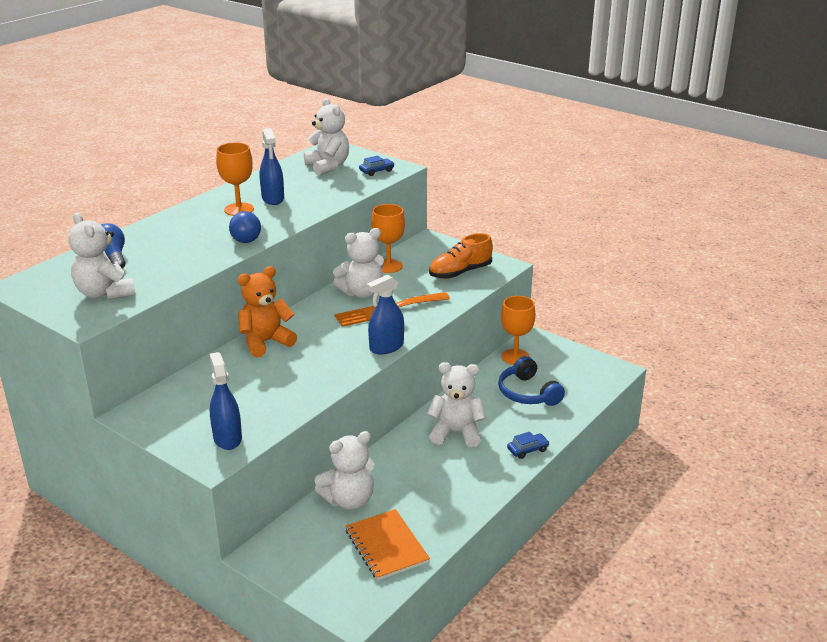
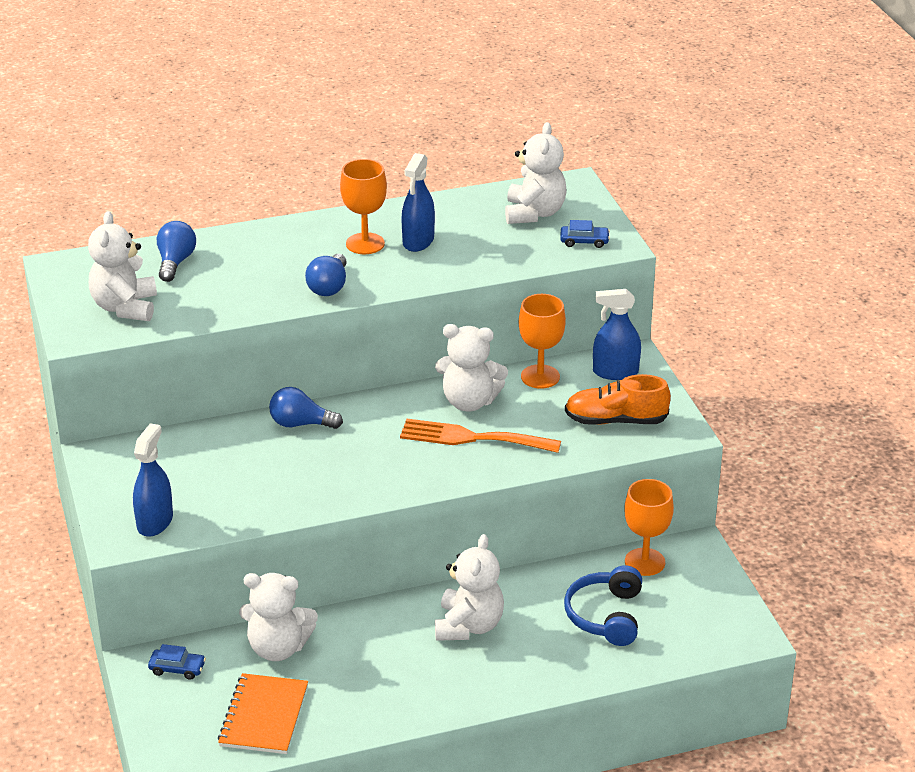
camera: 35 degrees right, 5 degrees up
(265, 342) = (301, 424): orange teddy bear -> blue light bulb
(386, 347) = (419, 486): blue spray bottle -> blue spray bottle (615, 372)
(456, 432) = (468, 626): white teddy bear -> white teddy bear turned 60 degrees clockwise
(527, 450) = (525, 685): blue car -> blue car (177, 668)

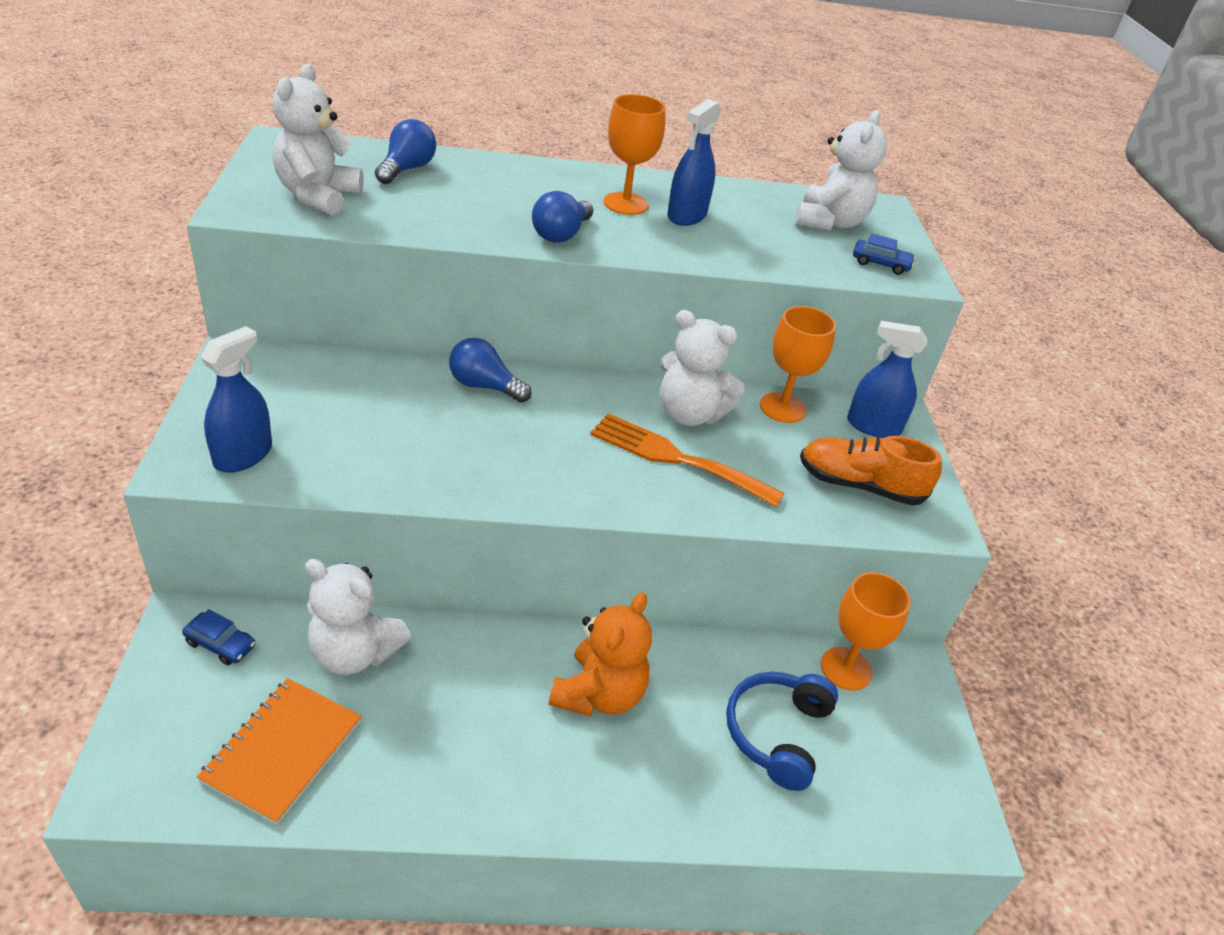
camera: 10 degrees right, 5 degrees up
(468, 626) = (599, 694): white teddy bear -> orange teddy bear

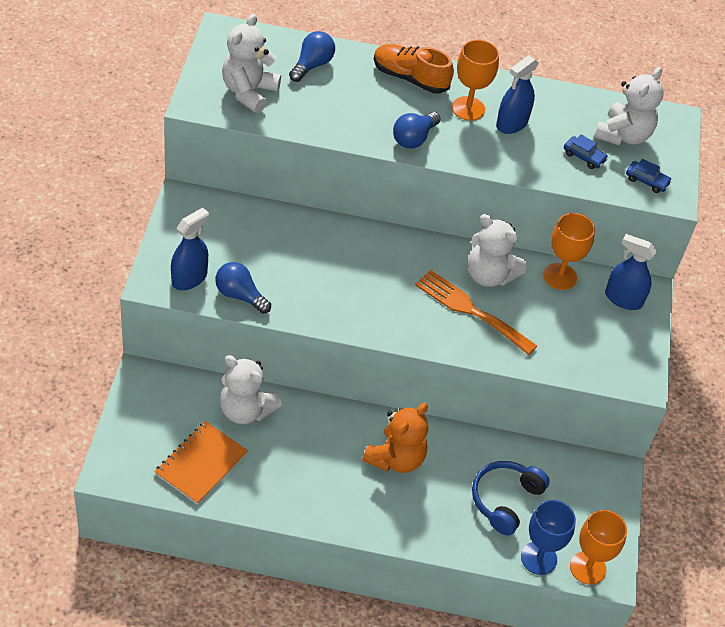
camera: 10 degrees right, 10 degrees up
(220, 644) = (165, 393): blue car -> blue car (584, 157)
(484, 386) = (348, 238): blue light bulb -> blue light bulb (240, 295)
(846, 668) = (566, 466): orange goblet -> orange goblet (588, 568)
(855, 820) = (538, 558): none -> blue goblet
(859, 485) = (594, 345): orange shoe -> orange shoe (410, 78)

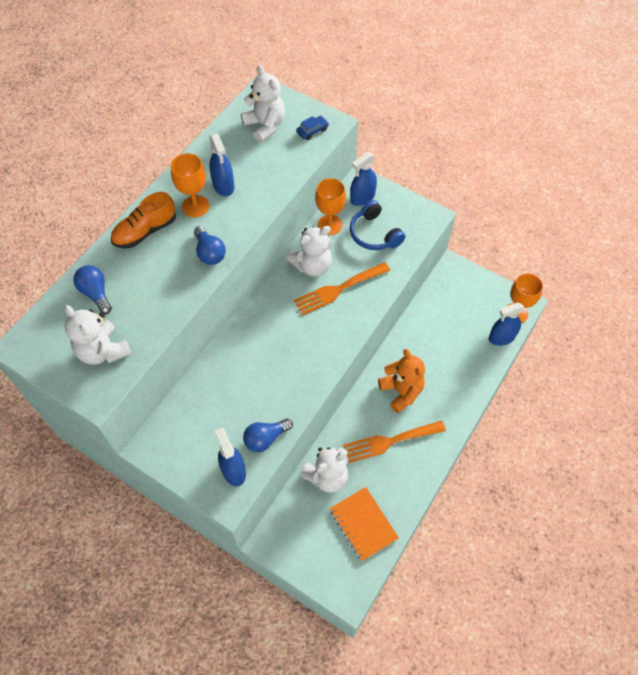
camera: 60 degrees left, 10 degrees up
(320, 463) = (389, 441): none -> orange fork
(505, 500) = (454, 338): blue headphones -> blue headphones (374, 234)
(538, 558) = (501, 337): blue goblet -> blue spray bottle
(584, 157) = (275, 156): blue car -> none

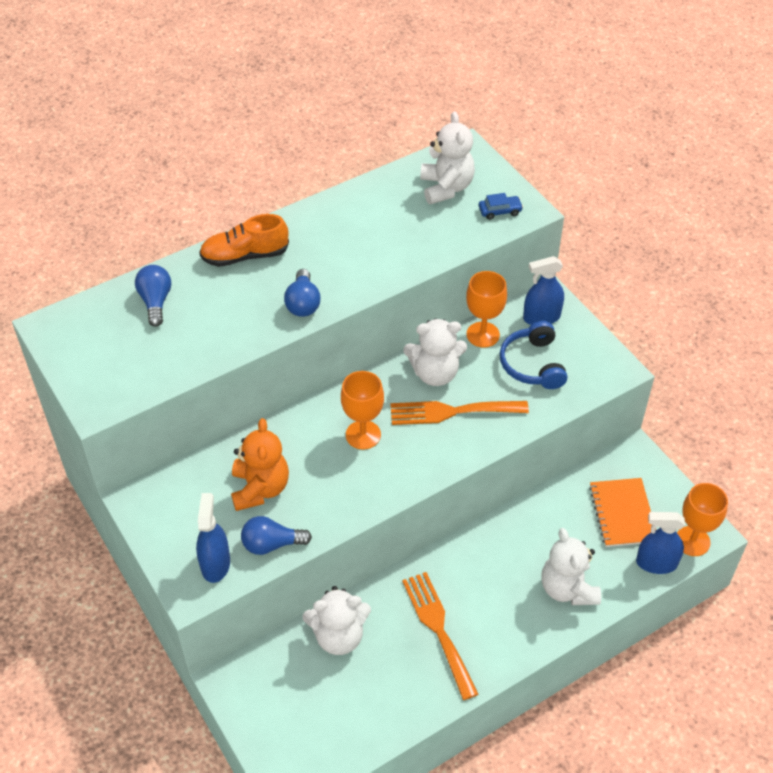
camera: 25 degrees right, 10 degrees down
(103, 351) = (130, 363): white teddy bear -> white teddy bear (567, 588)
(195, 206) = (315, 248): orange goblet -> orange goblet (363, 435)
(223, 185) = (360, 237): blue spray bottle -> none
(363, 524) = (352, 711): orange notebook -> orange notebook (623, 513)
(389, 441) = (438, 628): orange fork -> orange fork turned 60 degrees clockwise
(401, 391) = (486, 576): orange teddy bear -> orange teddy bear (260, 488)

